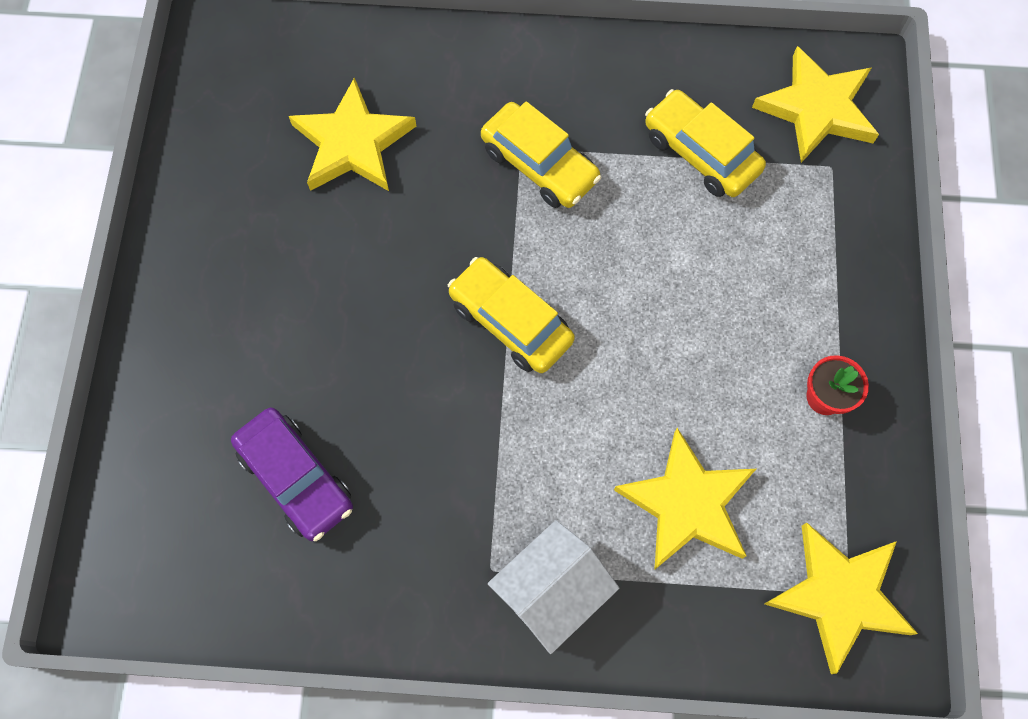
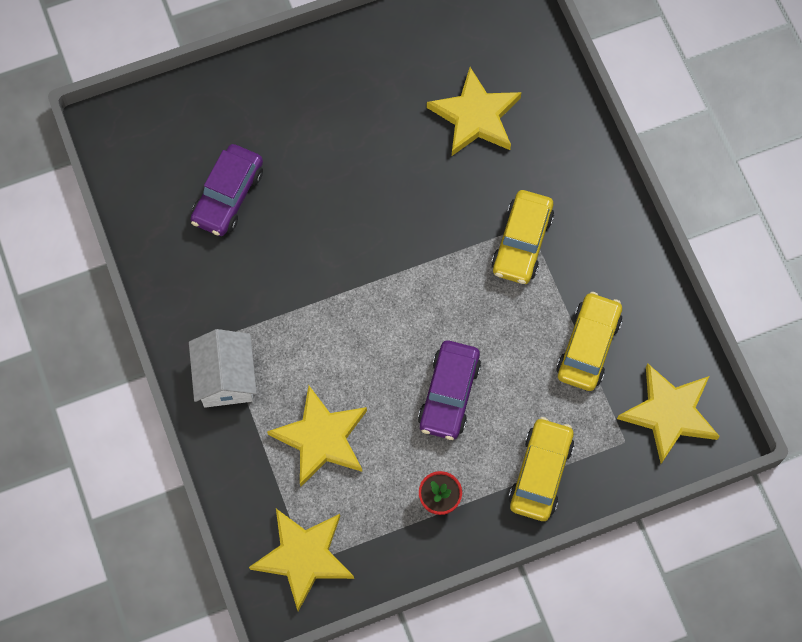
camera: 65 degrees right, 0 degrees up
(510, 322) = (394, 275): yellow car -> yellow car (540, 473)
(551, 591) = (226, 378): white house -> white house turned 60 degrees clockwise
(694, 327) = (449, 394): none -> purple car

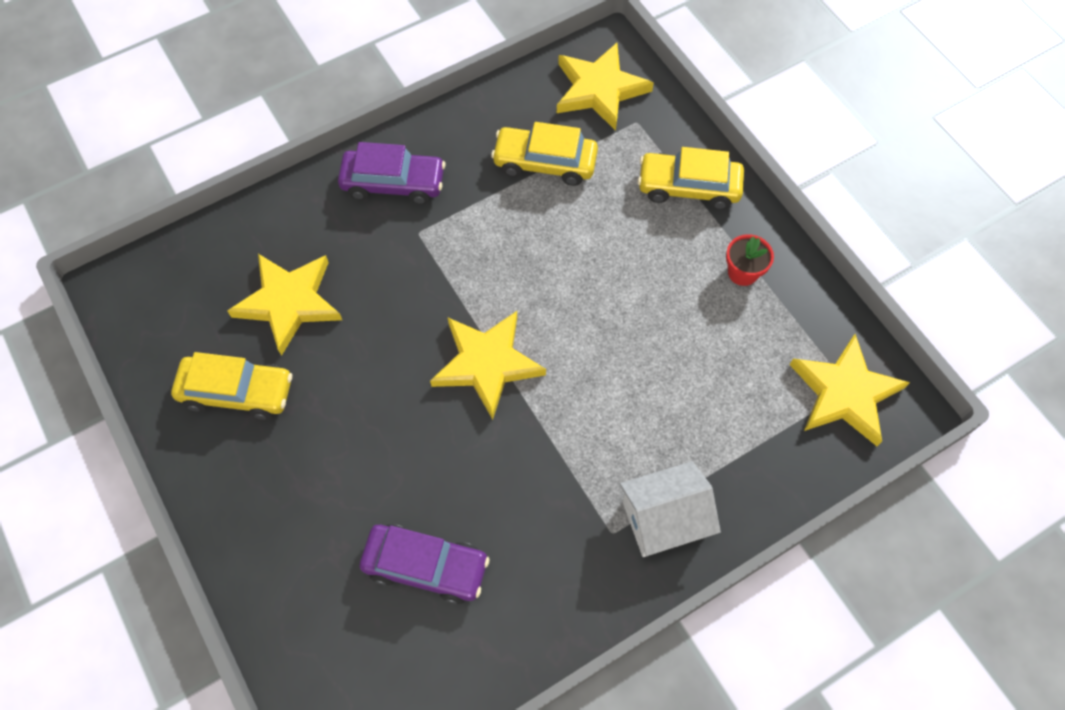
camera: 100 degrees left, 5 degrees down
(321, 438) = (708, 399): yellow star -> yellow star (487, 364)
(449, 394) = (626, 280): purple car -> purple car (393, 183)
(522, 242) = (439, 236): yellow car -> yellow car (237, 392)

